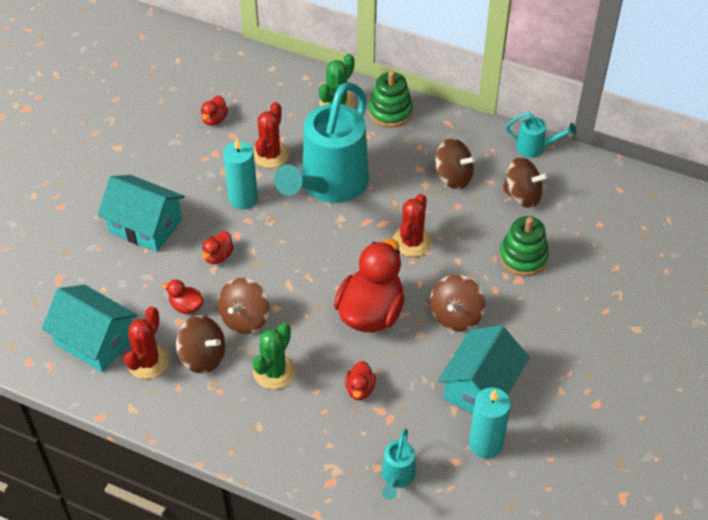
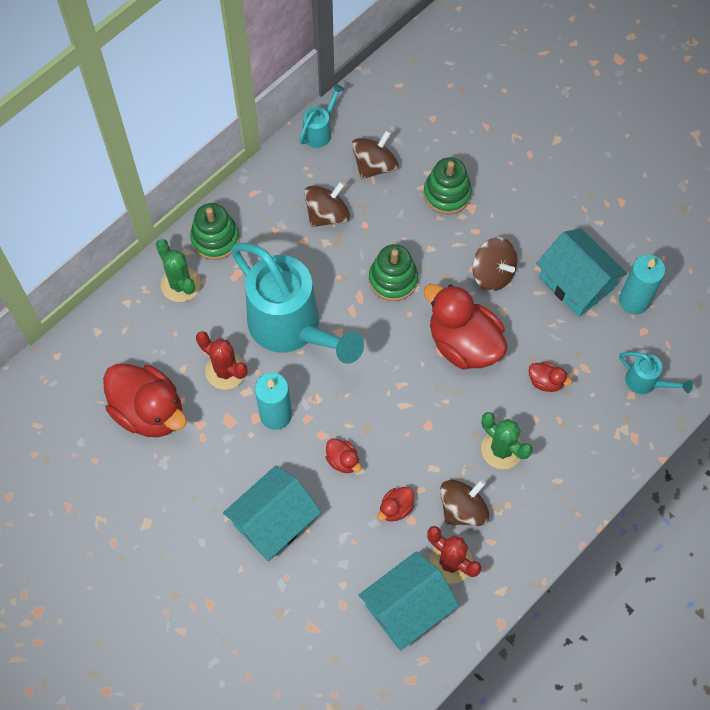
camera: 70 degrees left, 15 degrees up
(214, 119) = (149, 411): red duck -> red duck, size x2.27
(245, 318) = (430, 457): brown spinning top -> none
(411, 242) = (393, 279): red cactus -> green stacking toy

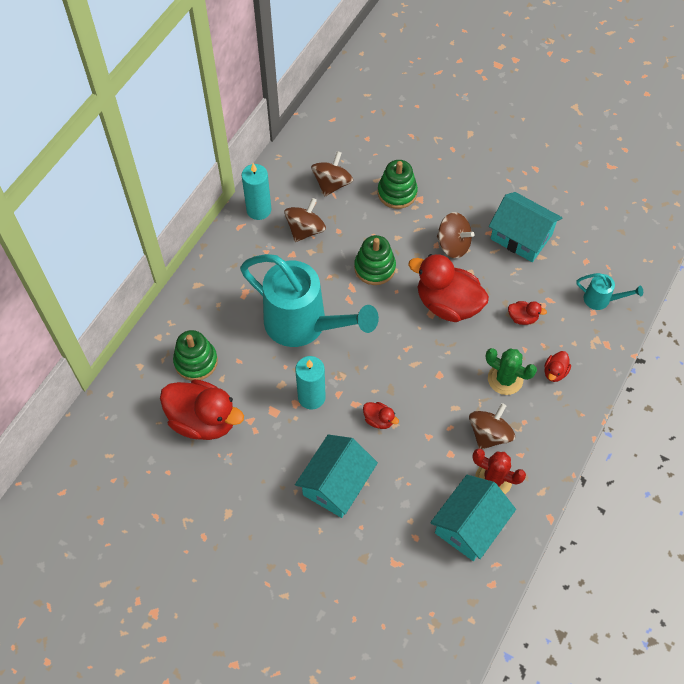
camera: 15 degrees left, 5 degrees down
(180, 284) = (200, 312): green cactus -> none
(215, 239) = (218, 269): green stacking toy -> green stacking toy (196, 361)
(225, 371) = (258, 372): red cactus -> none
(320, 131) = (279, 167): turquoise watering can -> none
(395, 508) = (434, 447): red duck -> red duck (555, 372)
(634, 301) = (570, 240): turquoise candle -> turquoise candle (259, 210)

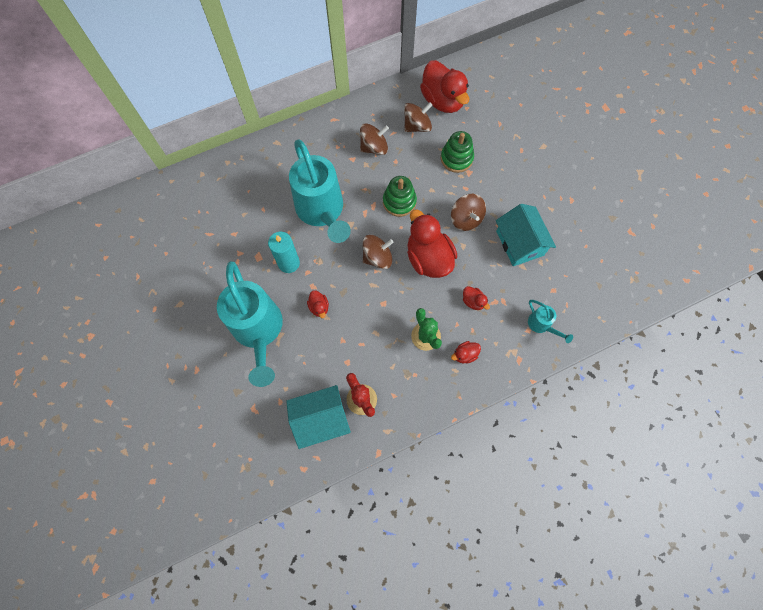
camera: 35 degrees right, 10 degrees up
(196, 361) = (237, 193): green stacking toy -> none
(203, 420) = (211, 234): red duck -> red duck (442, 101)
(259, 210) = (354, 115): turquoise candle -> none
(336, 484) = (259, 331): turquoise house -> turquoise watering can
(489, 434) = (384, 366): brown spinning top -> brown spinning top (377, 257)

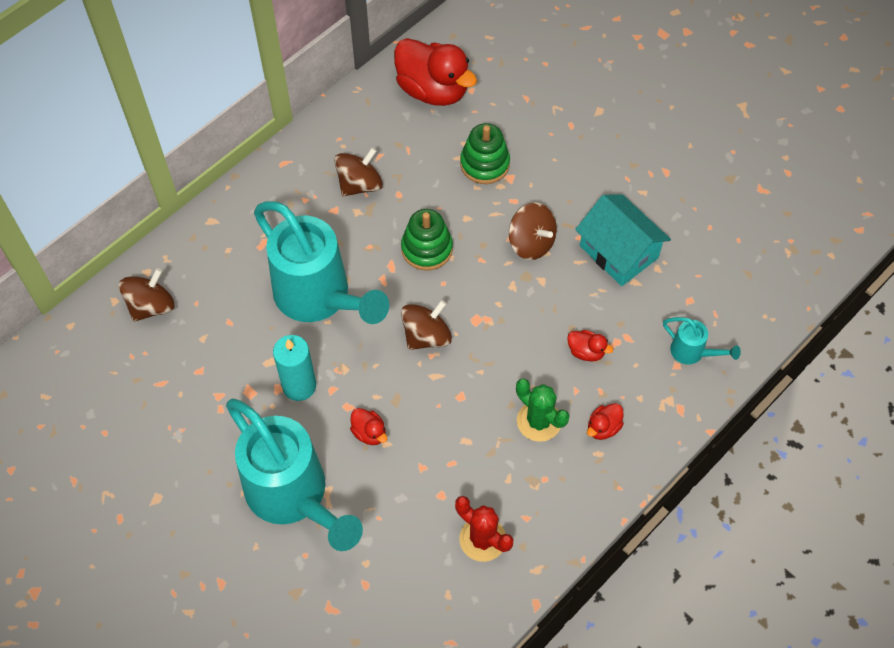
camera: 20 degrees left, 10 degrees down
(320, 419) = (434, 587): turquoise house -> none
(417, 126) = (410, 136): brown spinning top -> brown spinning top (151, 306)
(428, 258) = (500, 313): red duck -> none

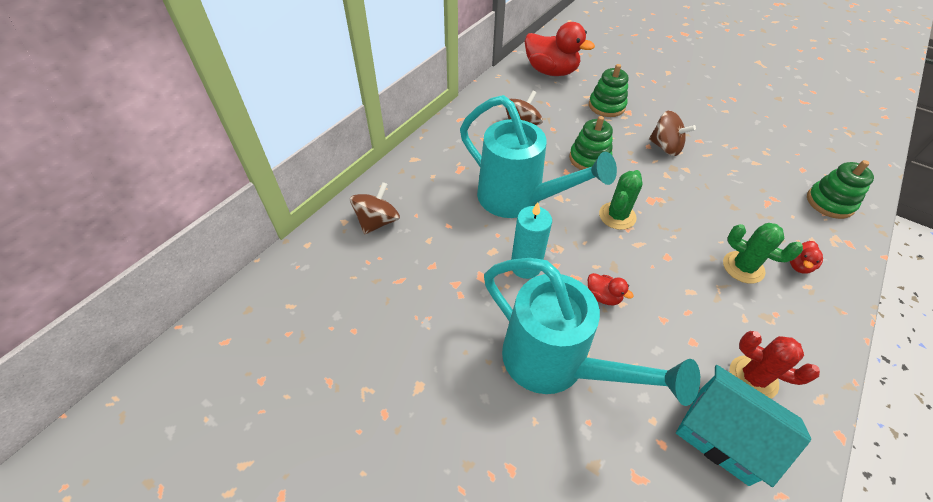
camera: 10 degrees left, 10 degrees down
(426, 336) = (617, 216): brown spinning top -> green cactus
(586, 351) = (749, 212): red duck -> none
(618, 252) = (731, 146): turquoise house -> turquoise house (723, 434)
(692, 352) = (829, 202): turquoise watering can -> green stacking toy

